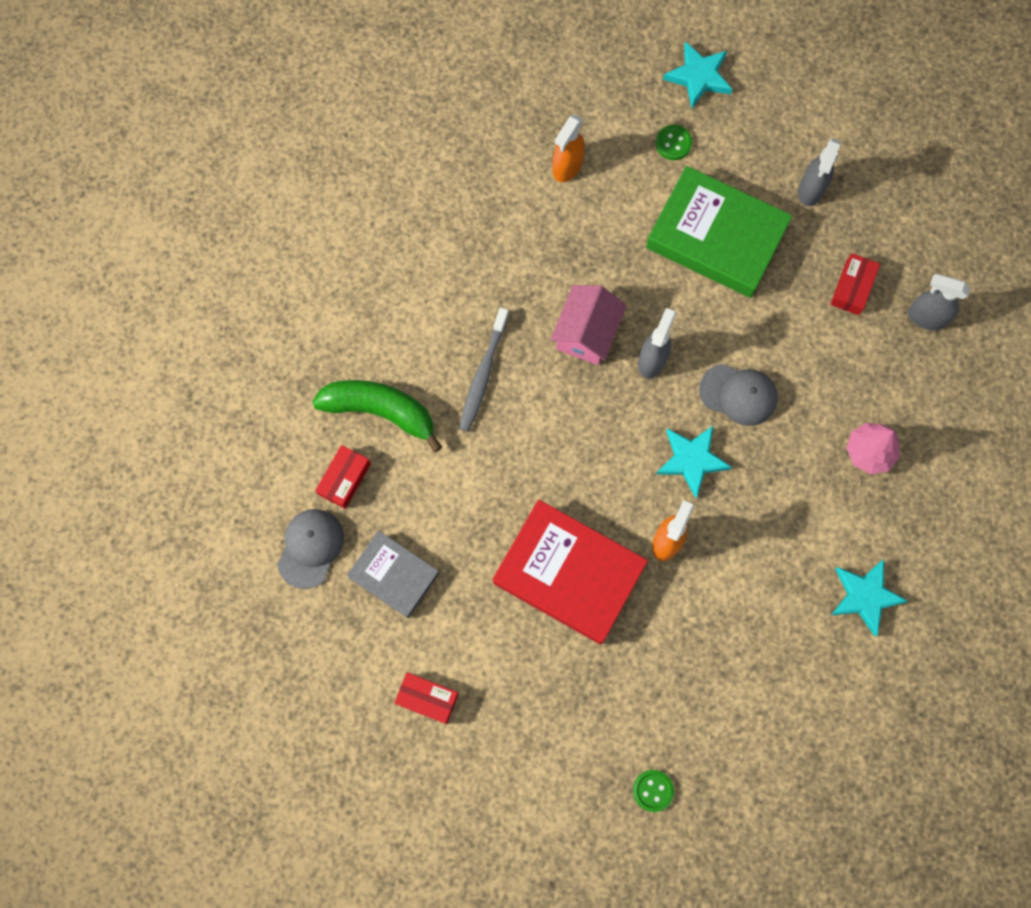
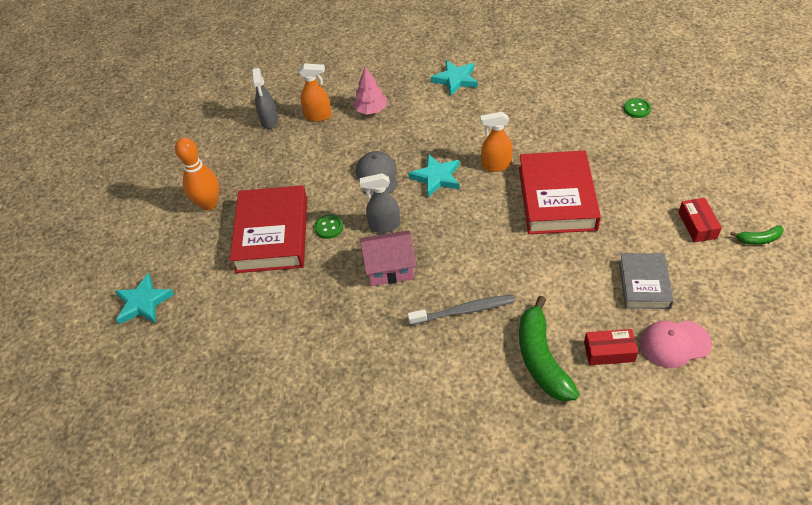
camera: 115 degrees left, 25 degrees down
(310, 548) = (674, 343): grey cap -> pink cap
(365, 748) = (758, 239): none -> green banana
(567, 167) = (263, 346): orange spray bottle -> orange spray bottle (318, 116)
(673, 143) = (209, 291): green button -> green button (329, 227)
(716, 237) = (272, 234): green book -> red book
(811, 190) = (209, 204): grey spray bottle -> orange bowling pin
(852, 288) = (269, 157): red box -> none

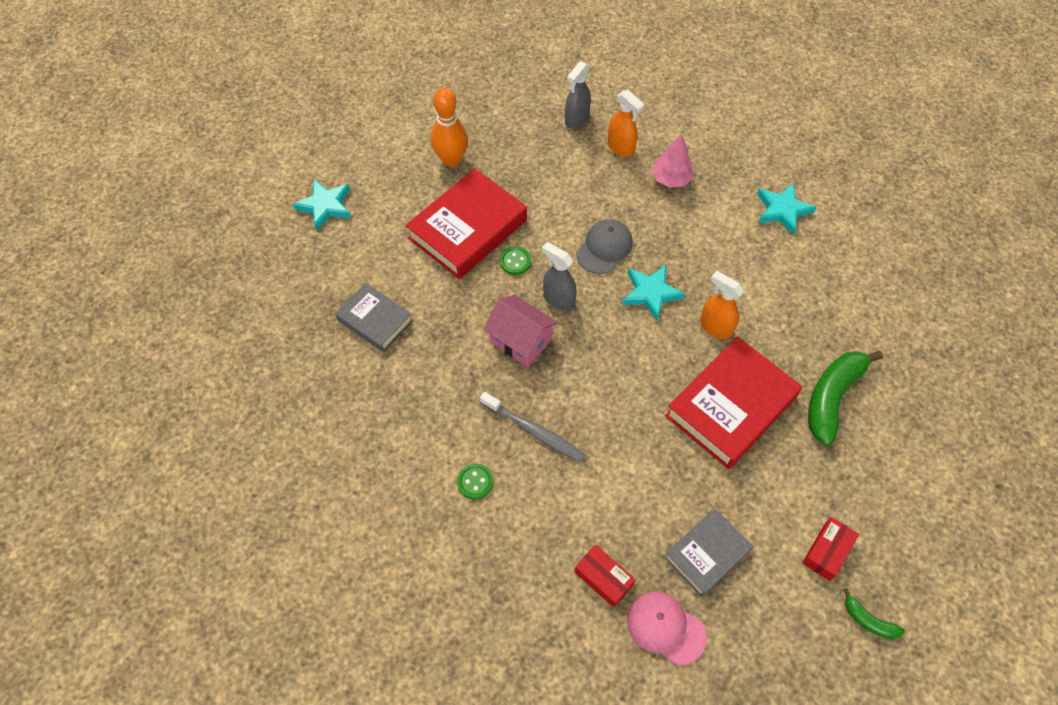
camera: 40 degrees right, 10 degrees up
(273, 341) = (375, 320): none -> grey book
(541, 358) = (544, 528): green banana -> green banana (832, 397)
(637, 109) = (922, 389): green button -> green button (475, 482)

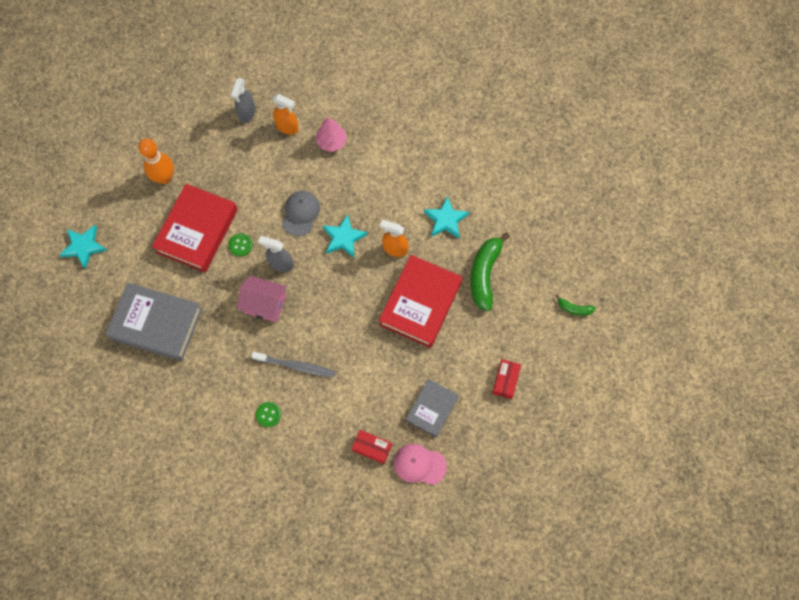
camera: 20 degrees left, 10 degrees up
(375, 320) = (156, 324): grey book -> grey book, size x1.69
(782, 210) = (417, 142): turquoise star -> turquoise star (445, 220)
(868, 620) = (540, 415): green banana -> green banana (574, 308)

